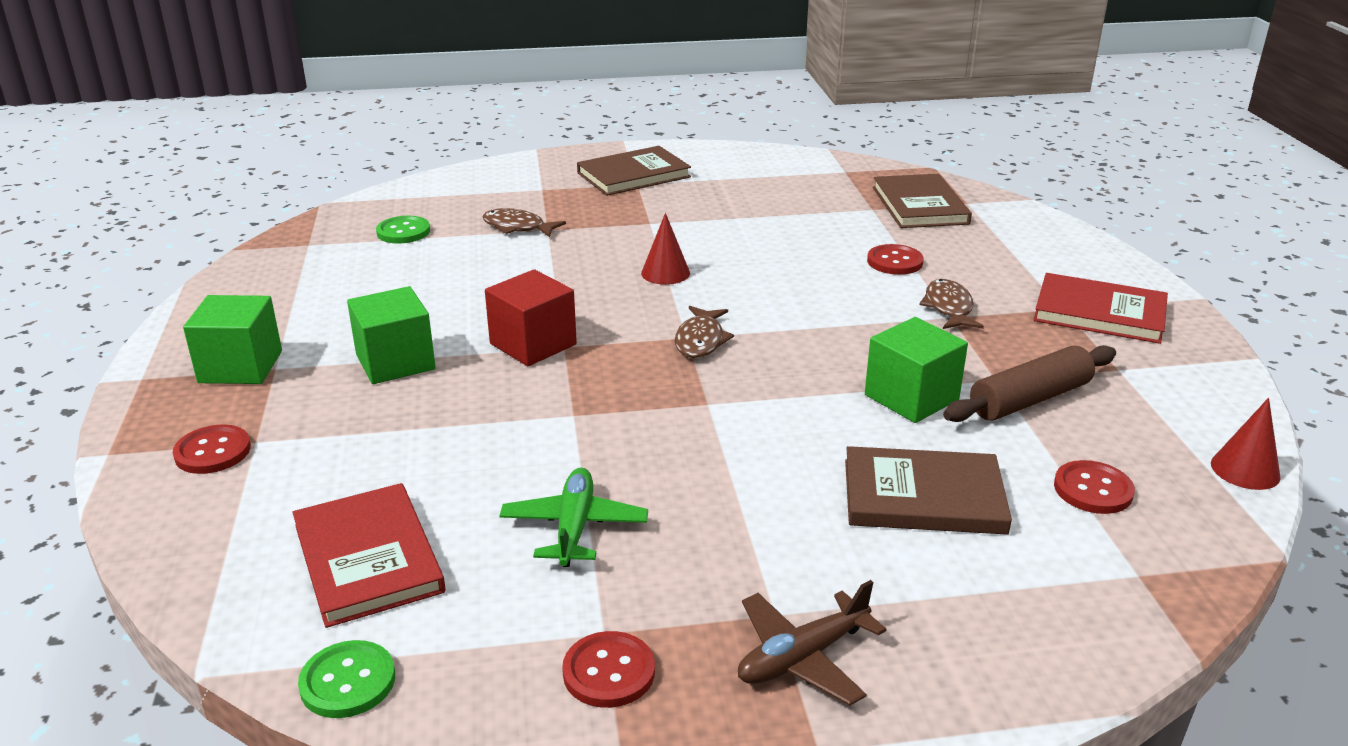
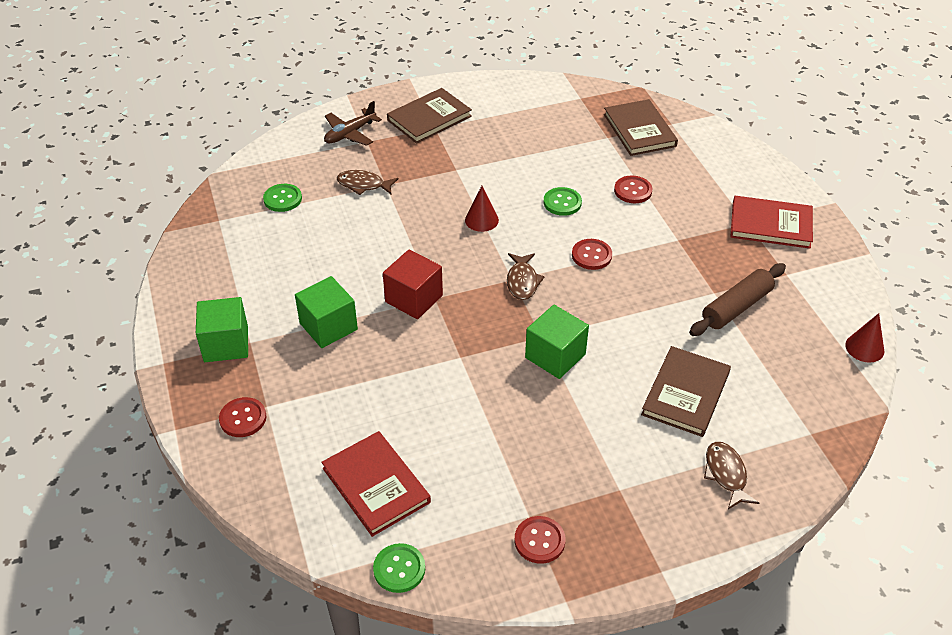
camera: 10 degrees left, 15 degrees up
(574, 527) = (489, 445): green plane -> none
(788, 265) = (562, 203): none -> green button
(802, 657) = (640, 515): brown plane -> brown plane (350, 134)
(911, 397) = (665, 315): green cube -> green cube (555, 356)
(923, 496) = (685, 393): brown book -> brown book turned 60 degrees counterclockwise
(949, 308) = (675, 231): brown fish -> brown fish (726, 474)
(1093, 490) = (781, 375): red button -> red button (591, 255)

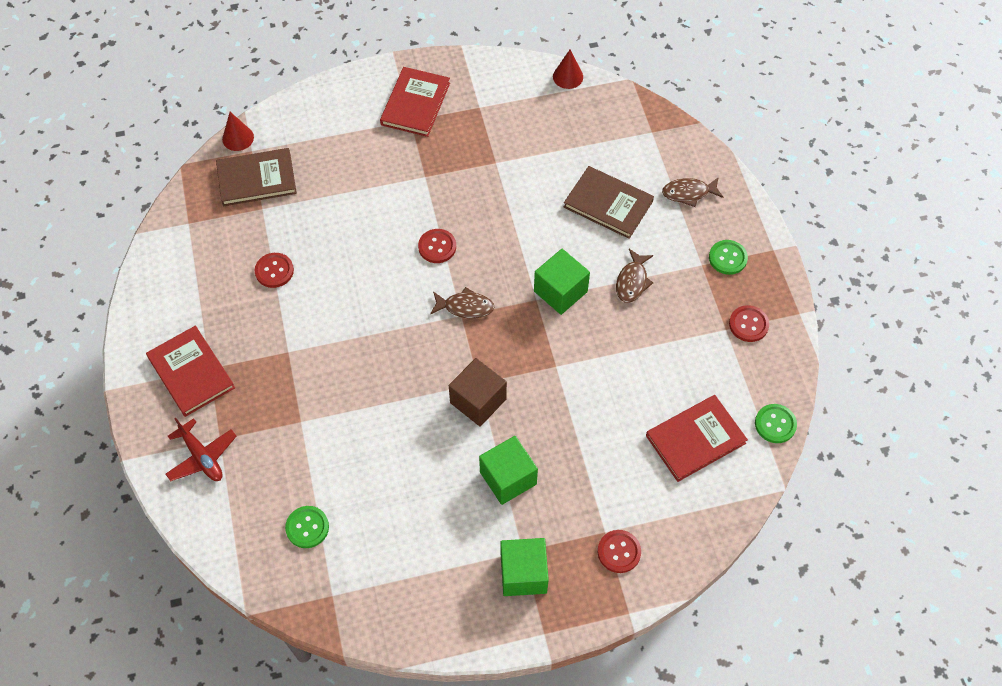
camera: 85 degrees left, 15 degrees up
(350, 134) = (202, 457): brown plane -> red plane
(363, 185) = (297, 443): brown fish -> brown fish (632, 281)
(414, 299) = (478, 401): red cube -> brown cube
(429, 118) = (191, 372): brown book -> red book
(481, 220) = (373, 334): red cone -> red cone (238, 138)
(562, 203) = (358, 261): green button -> green button (727, 258)
(633, 191) = (350, 200): red button -> red button (274, 271)
(736, 307) = (515, 150): brown rolling pin -> none

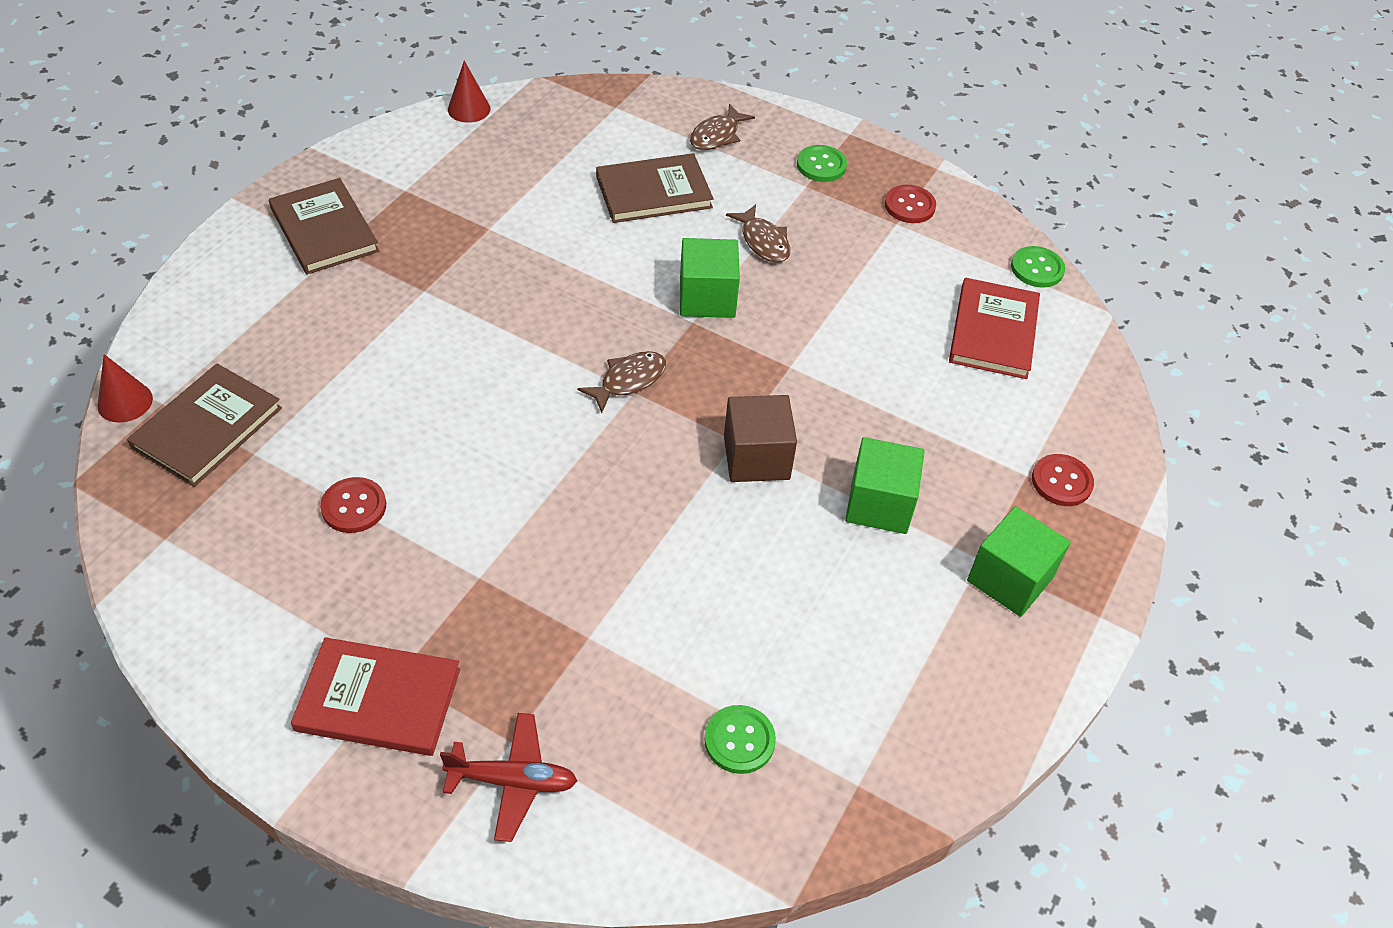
camera: 50 degrees left, 10 degrees down
(415, 104) = (324, 230): red book -> brown book
(437, 247) = (524, 346): red button -> none

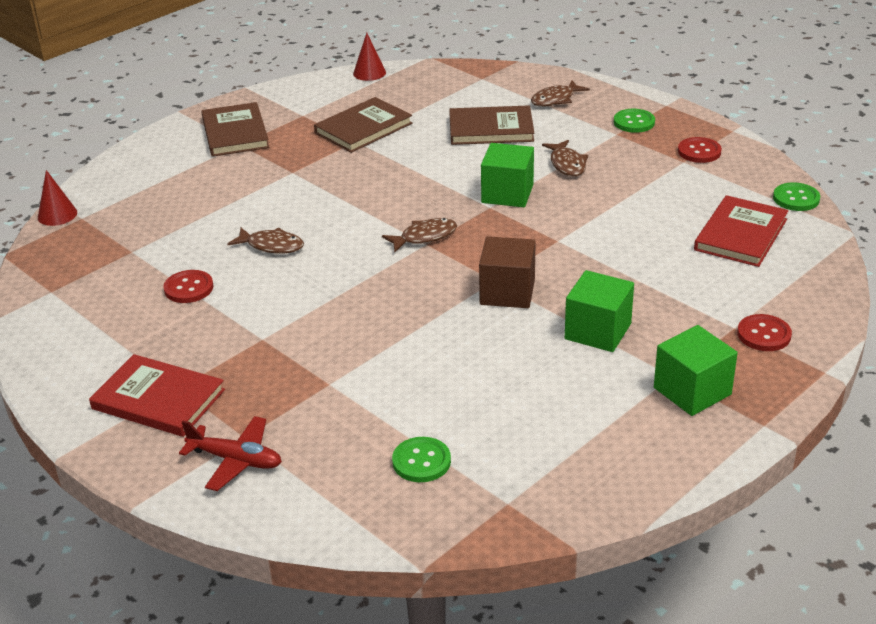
camera: 20 degrees right, 15 degrees down
(207, 428) = (106, 234): brown book -> brown book (363, 128)
(439, 420) = (271, 246): none -> brown fish

